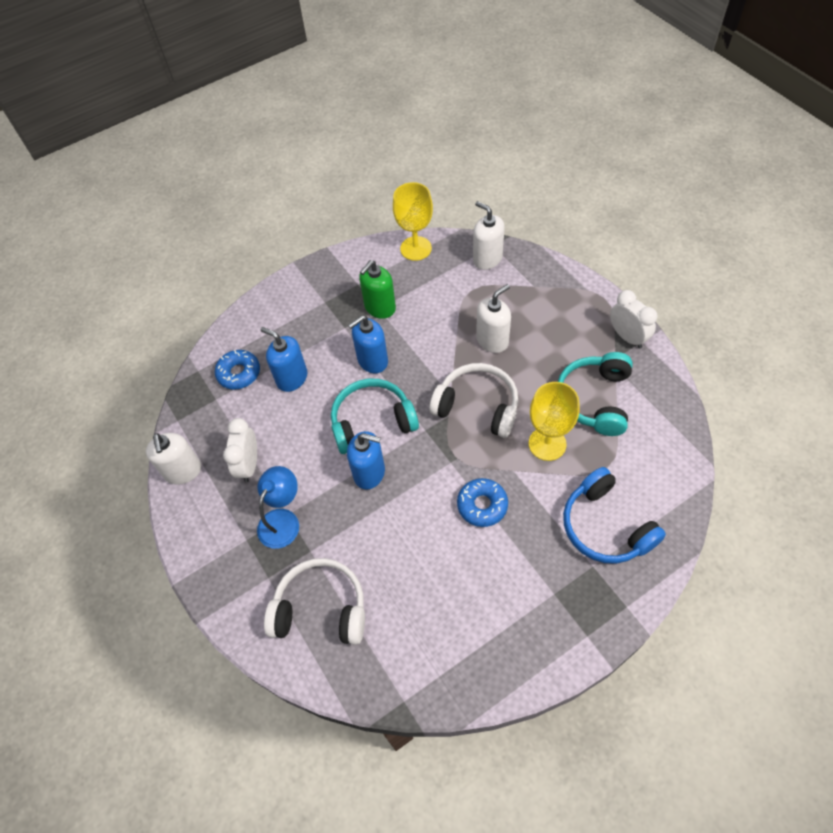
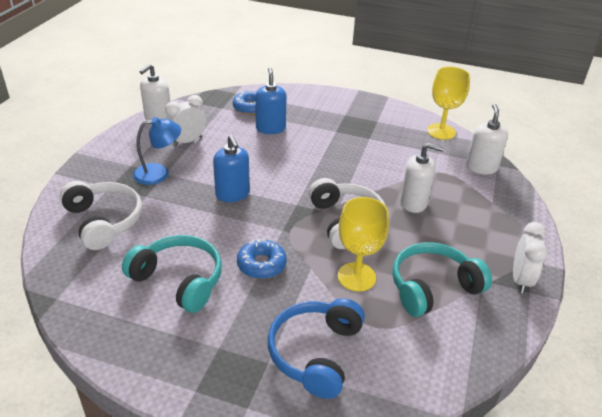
camera: 45 degrees right, 20 degrees down
(372, 361) = (324, 154): blue soap dispenser -> none
(372, 422) = (275, 177): turquoise headphones -> turquoise headphones (179, 280)
(380, 308) = (371, 138): green soap dispenser -> none

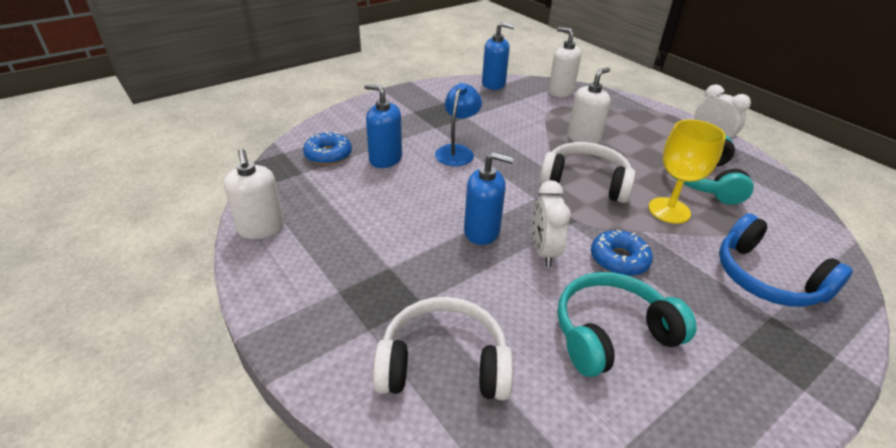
camera: 55 degrees left, 0 degrees up
(159, 173) = (384, 272): blue lamp -> blue lamp (457, 151)
(187, 141) = (340, 223): white clock -> white clock (544, 251)
(441, 131) = (493, 84): yellow goblet -> blue soap dispenser

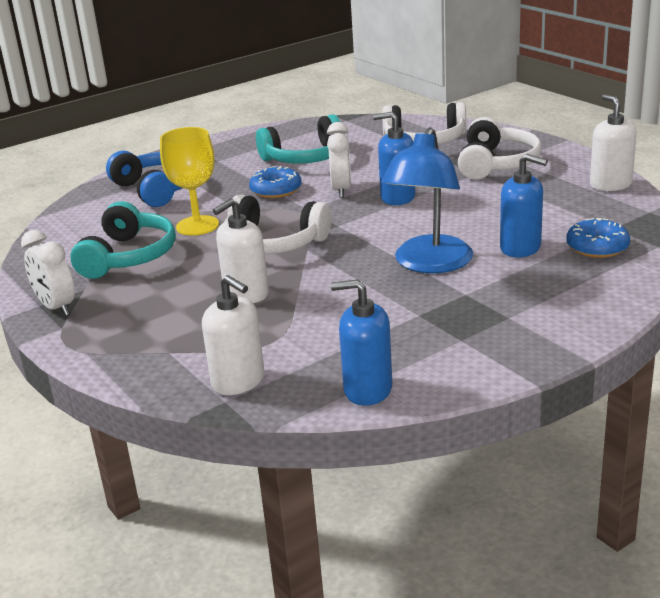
camera: 175 degrees left, 10 degrees down
(361, 283) = (496, 164): none -> white headphones
(457, 151) = (429, 264): blue lamp -> blue lamp, size x1.51

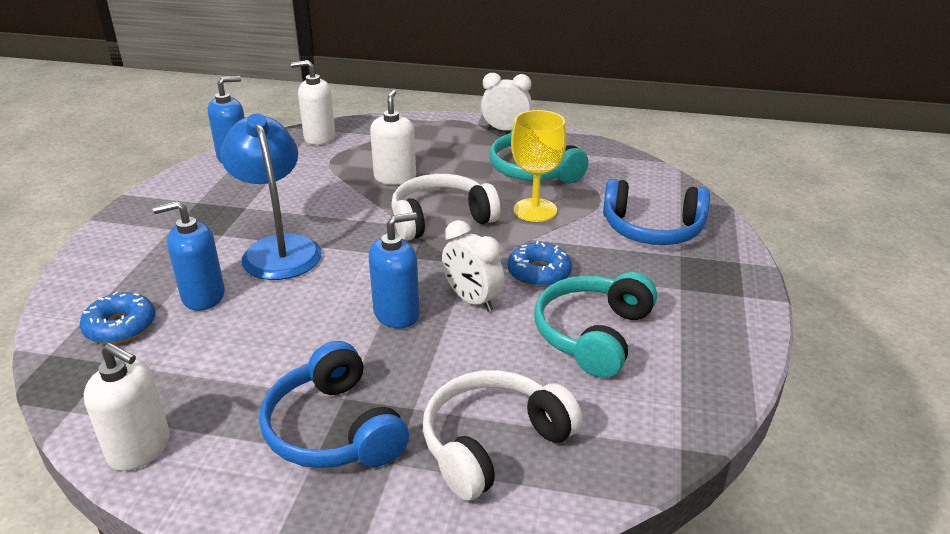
camera: 135 degrees right, 5 degrees up
(496, 164) = (333, 429): white headphones -> blue headphones

